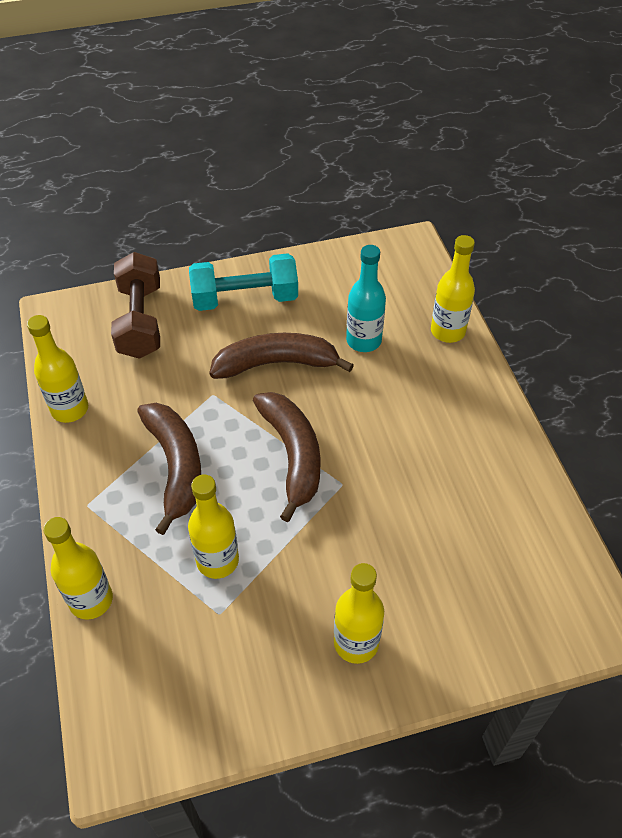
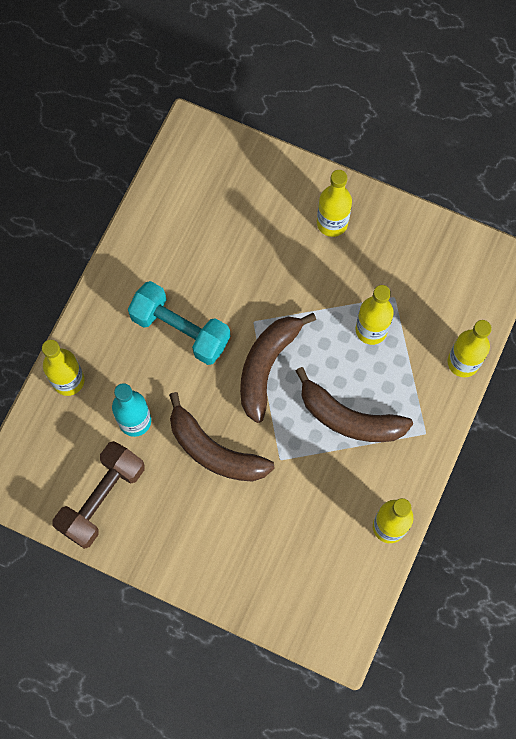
camera: 140 degrees left, 20 degrees up
(140, 321) = (281, 577): brown dumbbell -> brown dumbbell (102, 498)
(175, 466) = (349, 418): brown banana -> brown banana turned 90 degrees counterclockwise
(245, 299) = (184, 535): turquoise dumbbell -> turquoise dumbbell (180, 330)

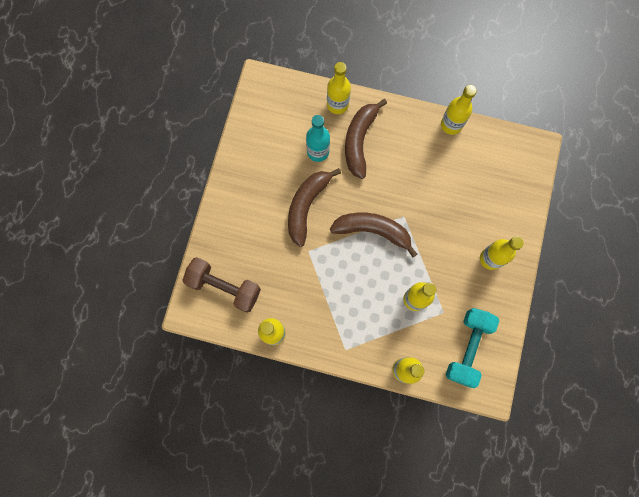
camera: 80 degrees right, 5 degrees up
(102, 498) = (262, 141): brown dumbbell -> brown dumbbell (224, 287)
(134, 233) = (451, 125): none -> yellow bottle
(180, 330) = (387, 169): turquoise dumbbell -> turquoise dumbbell (467, 348)
(349, 418) = (346, 293): brown banana -> brown banana (359, 141)

